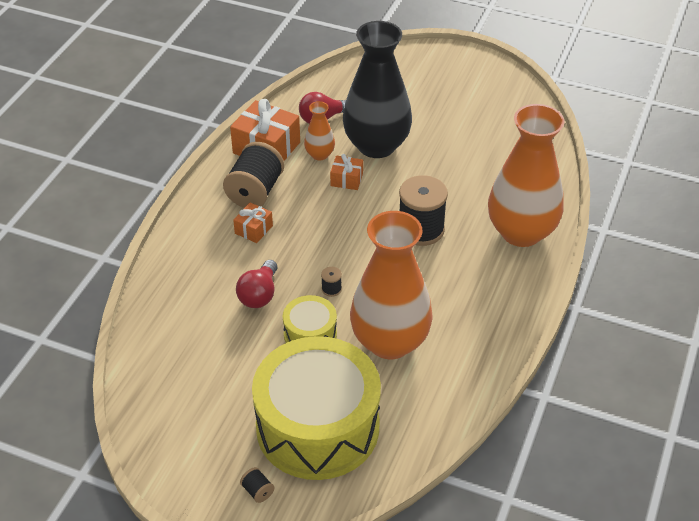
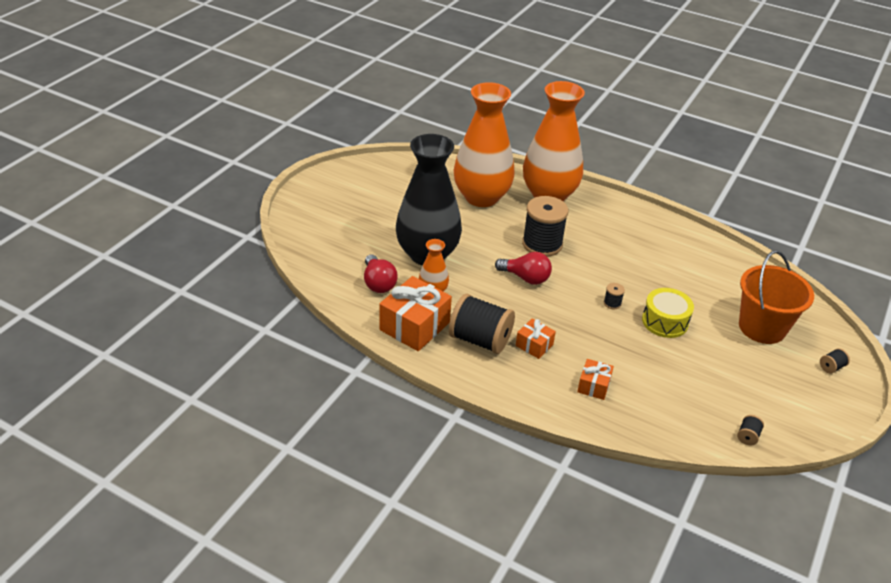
camera: 85 degrees left, 5 degrees down
(141, 395) = (747, 436): none -> black spool
(259, 295) = (620, 348): red light bulb -> red light bulb (525, 278)
(317, 427) = (762, 327): yellow drum -> orange bucket
(346, 179) = (472, 278): orange gift -> orange gift (593, 386)
(390, 342) = (669, 278): orange vase -> orange vase (481, 197)

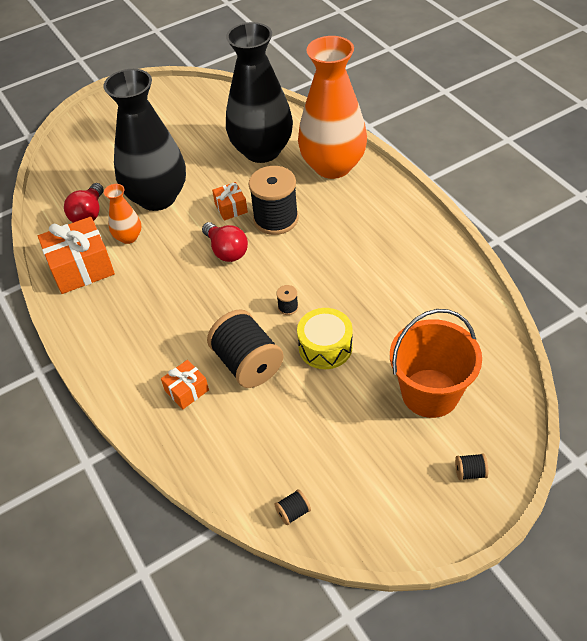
camera: 35 degrees right, 10 degrees up
(480, 340) = (125, 302): black spool -> black spool (247, 363)
(481, 197) = (262, 151): orange vase -> black vase
(534, 345) = (169, 325): orange gift -> orange gift (231, 208)

